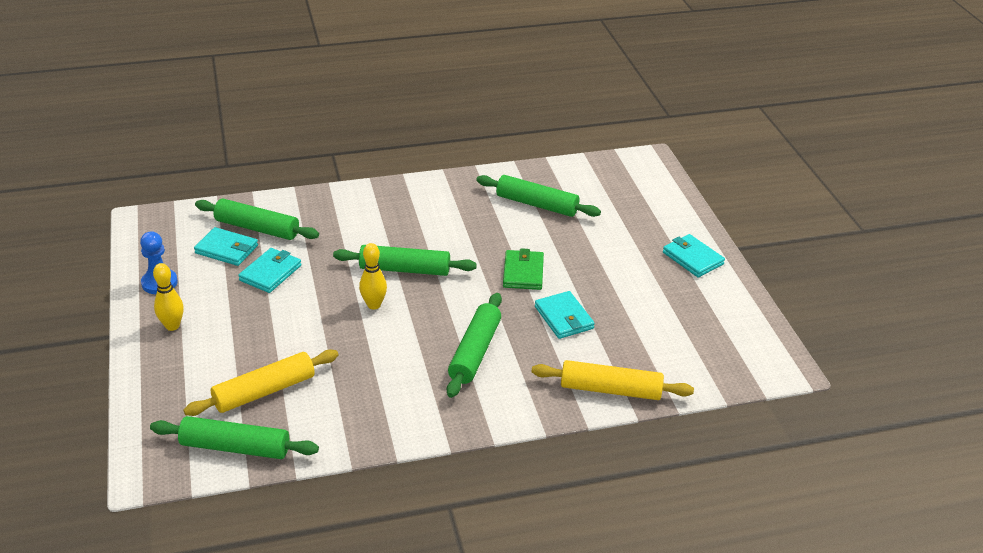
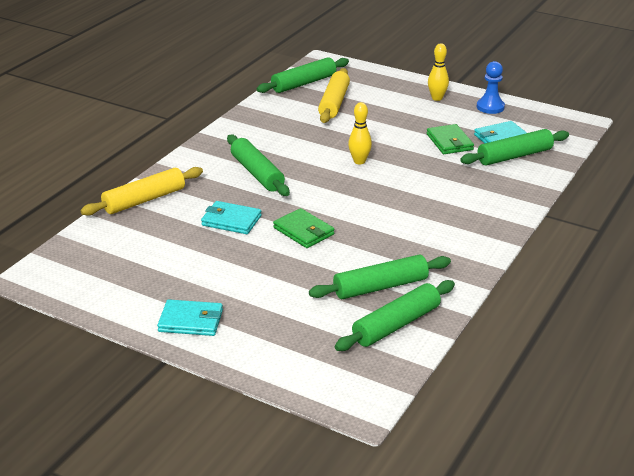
camera: 135 degrees right, 5 degrees down
(270, 273) = (449, 142): turquoise wallet -> green wallet
(405, 269) = (381, 188): green rolling pin -> green rolling pin (396, 325)

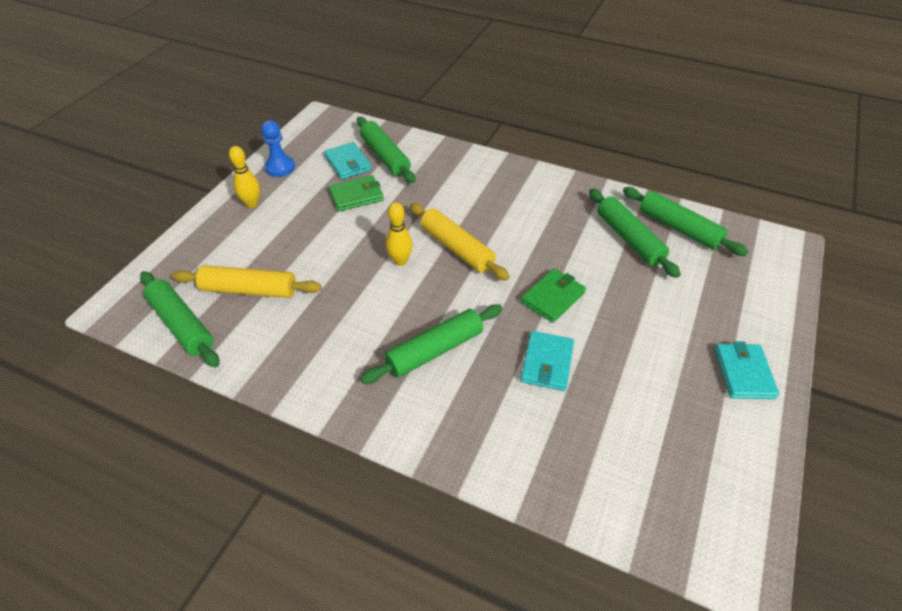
camera: 95 degrees left, 15 degrees up
(144, 200) = (518, 468): yellow rolling pin -> yellow rolling pin (456, 248)

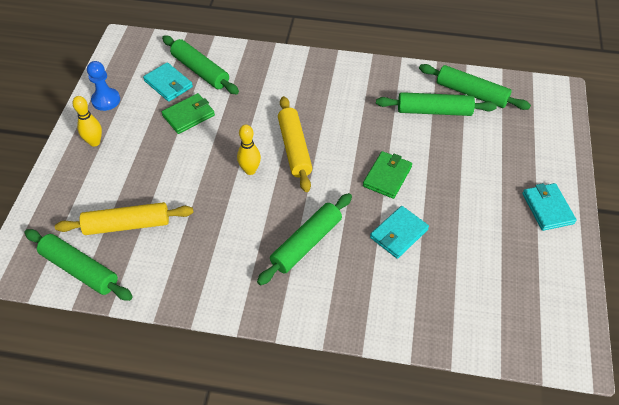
camera: 15 degrees left, 5 degrees up
(456, 248) = (294, 148): yellow rolling pin -> yellow rolling pin turned 45 degrees clockwise
(547, 363) = (398, 234): turquoise wallet -> turquoise wallet turned 45 degrees clockwise
(629, 239) = (434, 111): green rolling pin -> green rolling pin turned 45 degrees counterclockwise

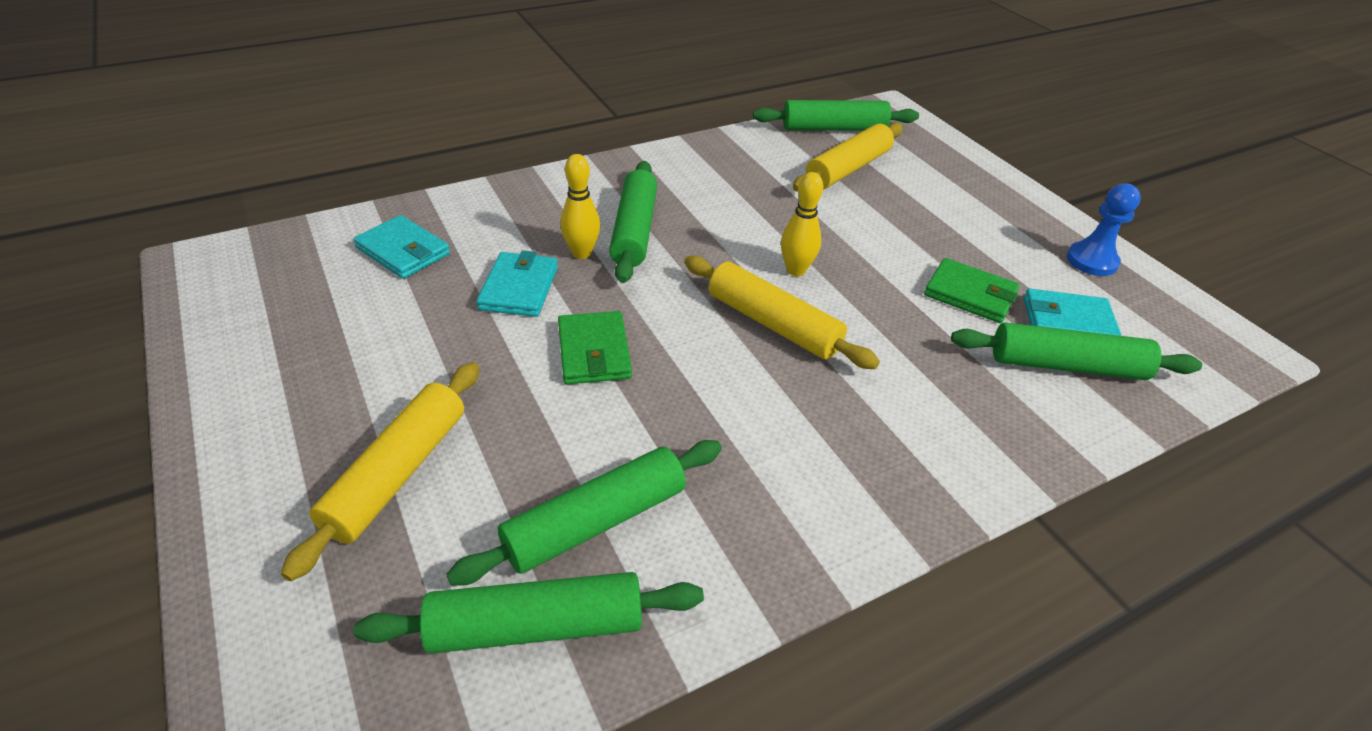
camera: 140 degrees right, 10 degrees down
(94, 142) = (1012, 215): yellow bowling pin -> yellow bowling pin (582, 253)
(188, 115) = (970, 294): green wallet -> green wallet turned 75 degrees counterclockwise
(498, 163) = (398, 473): none -> yellow rolling pin
(547, 208) = (268, 432): turquoise wallet -> turquoise wallet (403, 251)

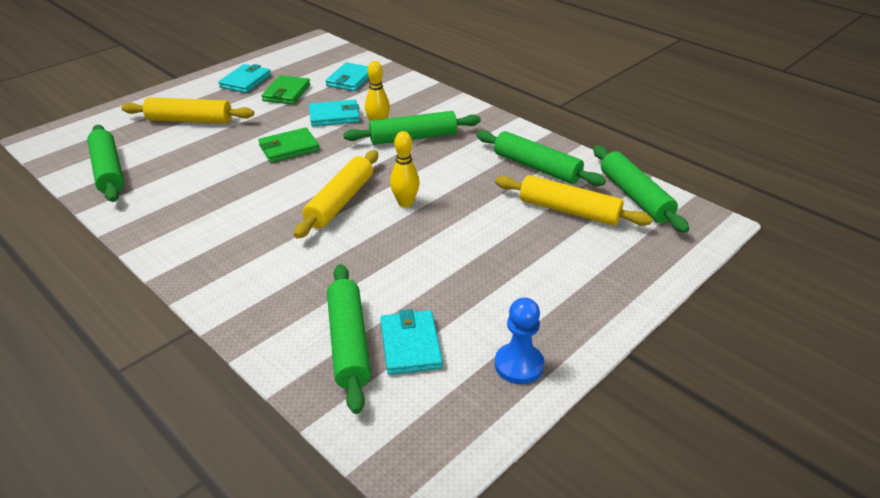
camera: 75 degrees right, 5 degrees down
(288, 374) = (245, 81): none -> turquoise wallet
(595, 522) = (167, 173): green rolling pin -> green rolling pin (536, 167)
(970, 294) = (420, 287): green wallet -> green wallet (286, 93)

